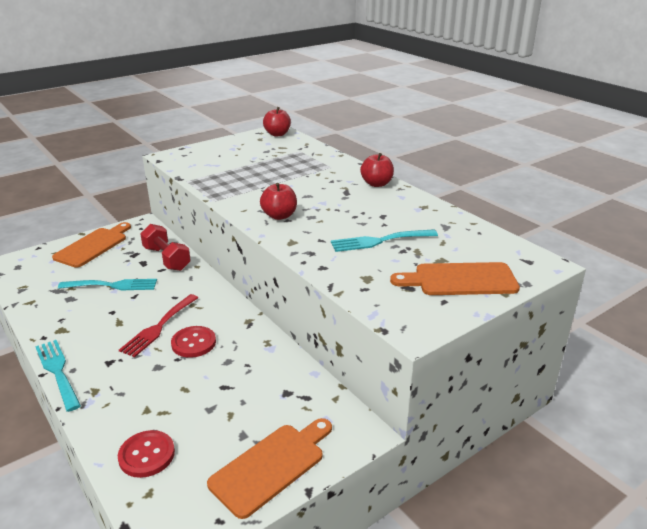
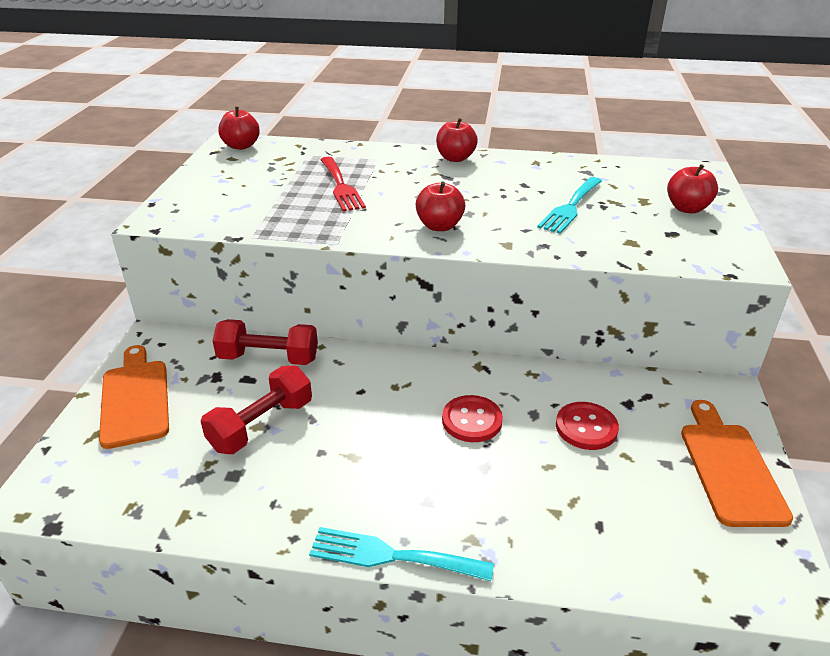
camera: 45 degrees left, 5 degrees up
(113, 285) = (261, 425): turquoise fork -> red dumbbell
(147, 455) = (636, 548): red button -> red button (586, 427)
(158, 327) = (407, 430): red fork -> red fork (341, 186)
(460, 280) = (687, 208): orange cutting board -> red apple

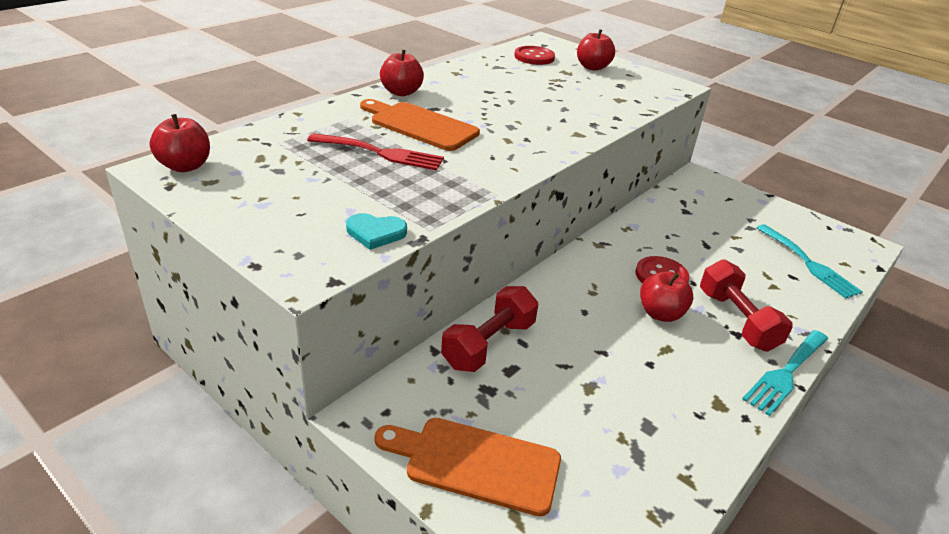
camera: 60 degrees left, 0 degrees up
(226, 222) = (375, 233): none -> turquoise heart
(261, 425) = (589, 385): red dumbbell -> red dumbbell (736, 320)
(439, 226) = (519, 144): red apple -> red apple (660, 313)
(570, 207) = (547, 93): turquoise fork -> turquoise fork (809, 263)
(586, 427) = (699, 236): red button -> red button (534, 57)
(729, 467) = (765, 211): orange cutting board -> orange cutting board (420, 125)

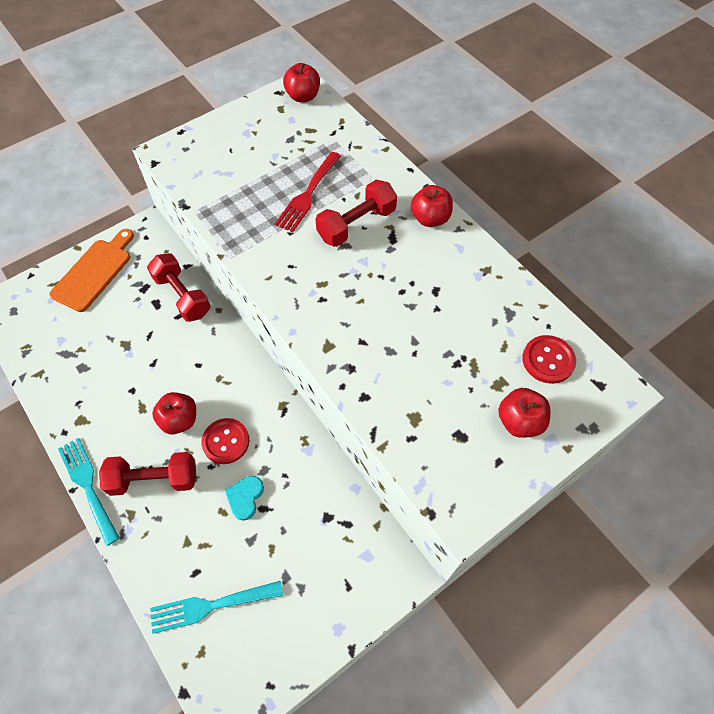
camera: 105 degrees right, 25 degrees up
(375, 233) = (197, 183): turquoise heart -> turquoise heart (245, 497)
(420, 125) = (356, 224): orange cutting board -> red dumbbell

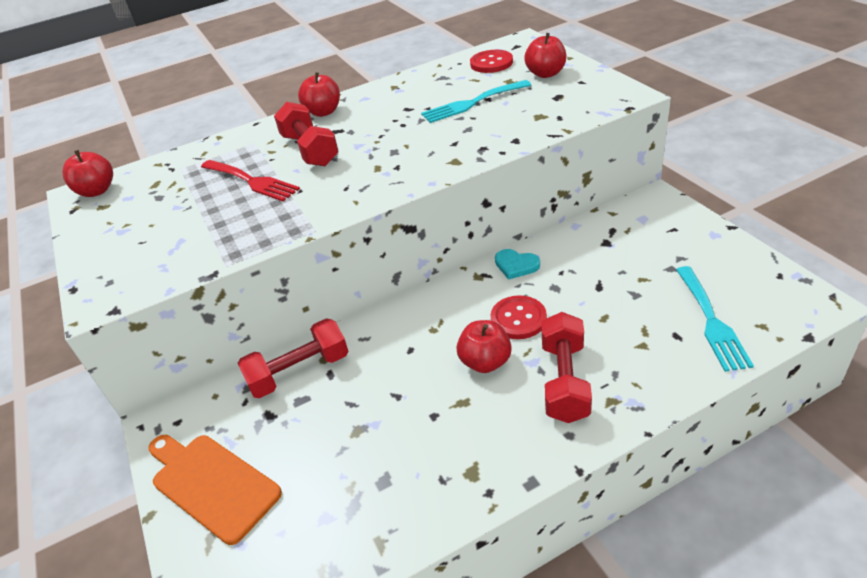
camera: 75 degrees left, 20 degrees down
(88, 486) = (573, 452): turquoise fork -> turquoise fork (472, 103)
(245, 497) = (586, 300): turquoise heart -> turquoise heart (516, 265)

